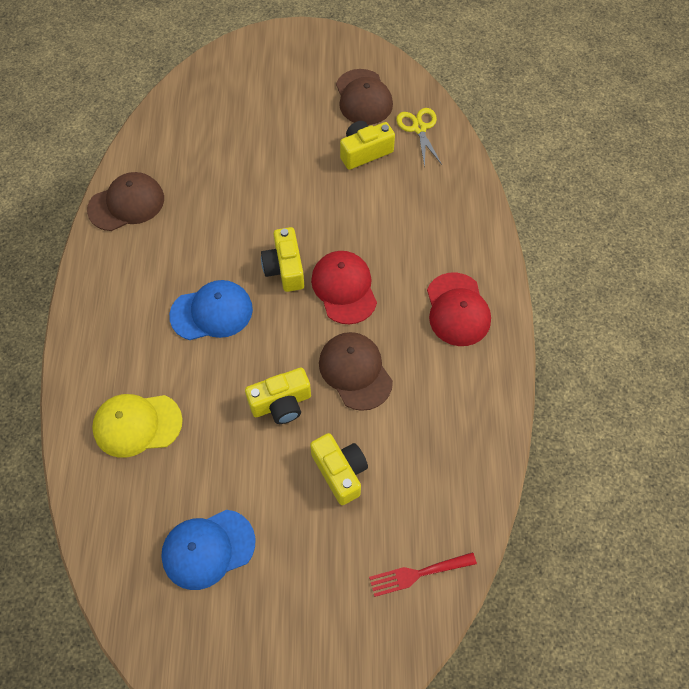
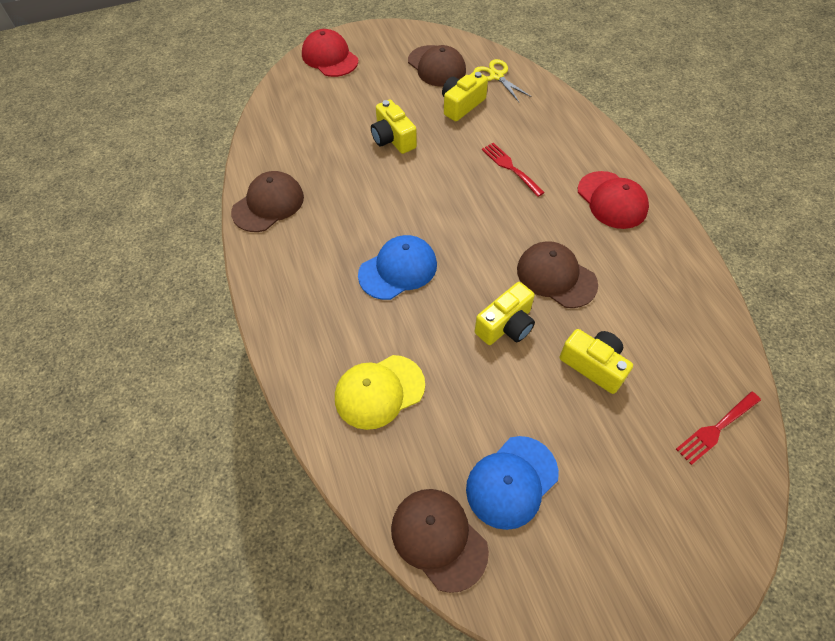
camera: 20 degrees left, 5 degrees down
(122, 572) = (438, 539): none -> brown cap
(285, 268) = (444, 213): yellow camera -> yellow camera (393, 139)
(344, 288) = (506, 213): red cap -> red cap (330, 57)
(375, 239) = (510, 167): none -> red fork

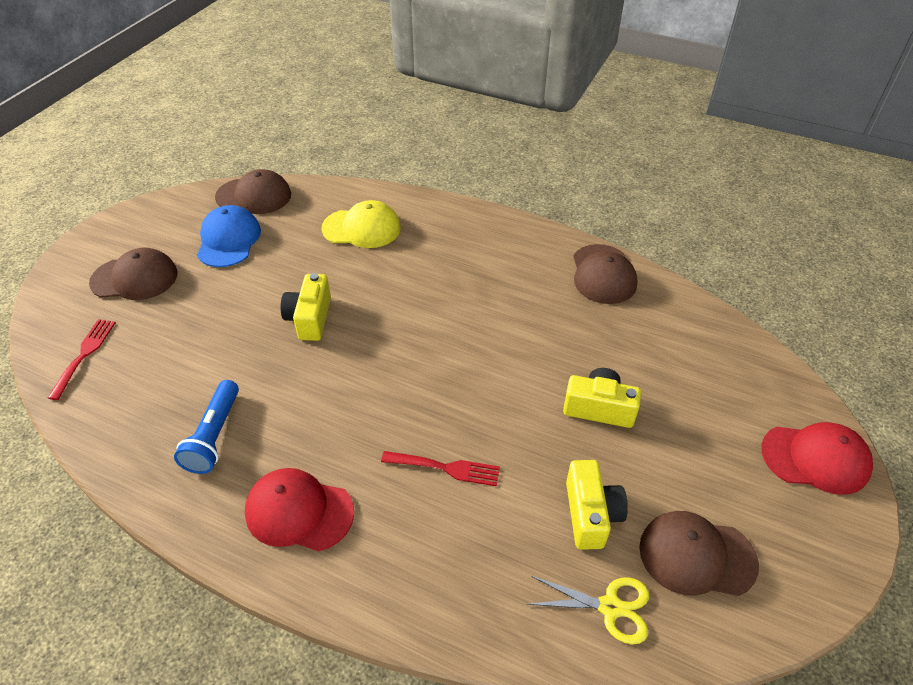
camera: 135 degrees right, 10 degrees down
(379, 391) = (362, 228): yellow cap -> yellow cap turned 75 degrees clockwise
(398, 269) = (438, 300): blue cap -> none
(556, 276) = (298, 384): brown cap -> brown cap (135, 278)
(593, 365) = (214, 336): yellow camera -> none
(638, 279) = (214, 436): none -> blue flashlight

